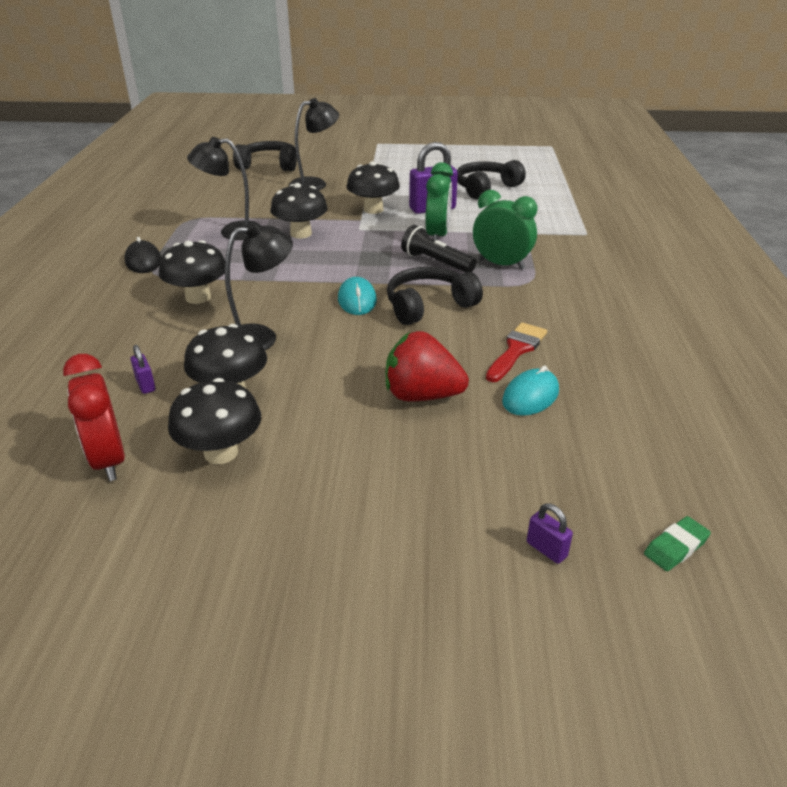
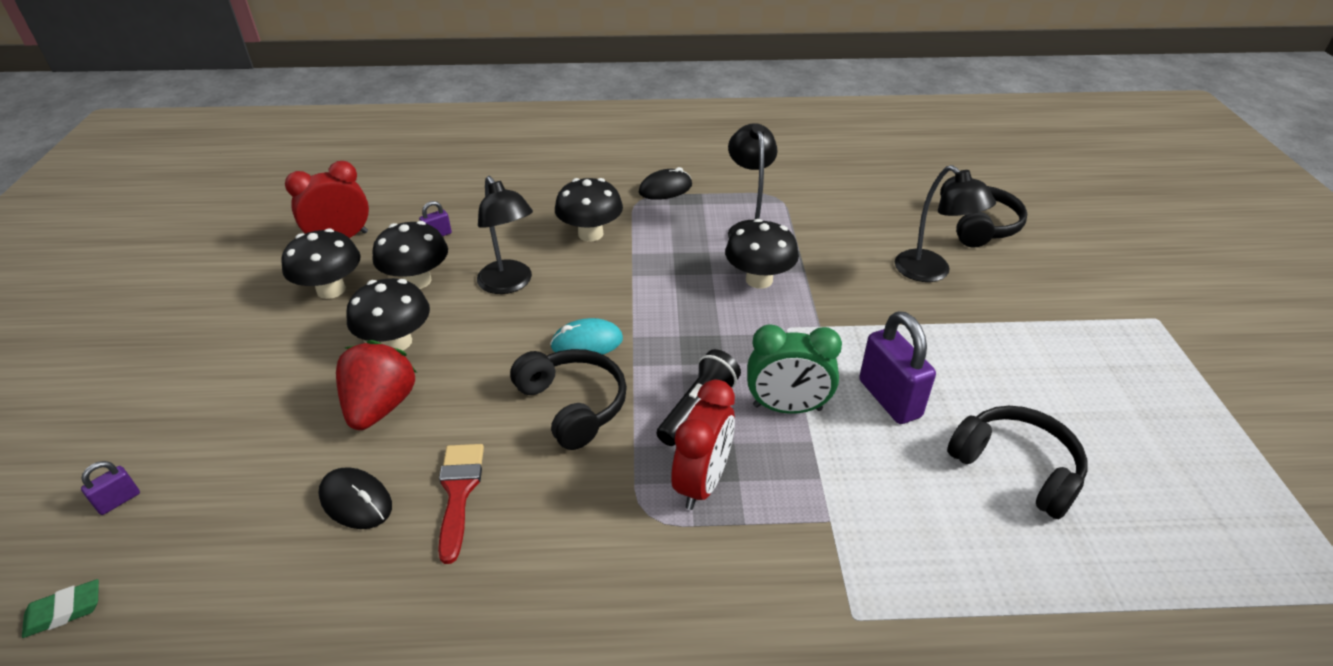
camera: 85 degrees right, 5 degrees up
(373, 209) = (860, 335): black mushroom -> black mushroom (397, 342)
(501, 264) = (702, 483): green clock -> red clock
(516, 350) = (459, 492): red brush -> red brush turned 120 degrees counterclockwise
(530, 396) = (356, 501): turquoise mouse -> black mouse
(676, 547) = (64, 611): green eraser -> green eraser turned 75 degrees counterclockwise

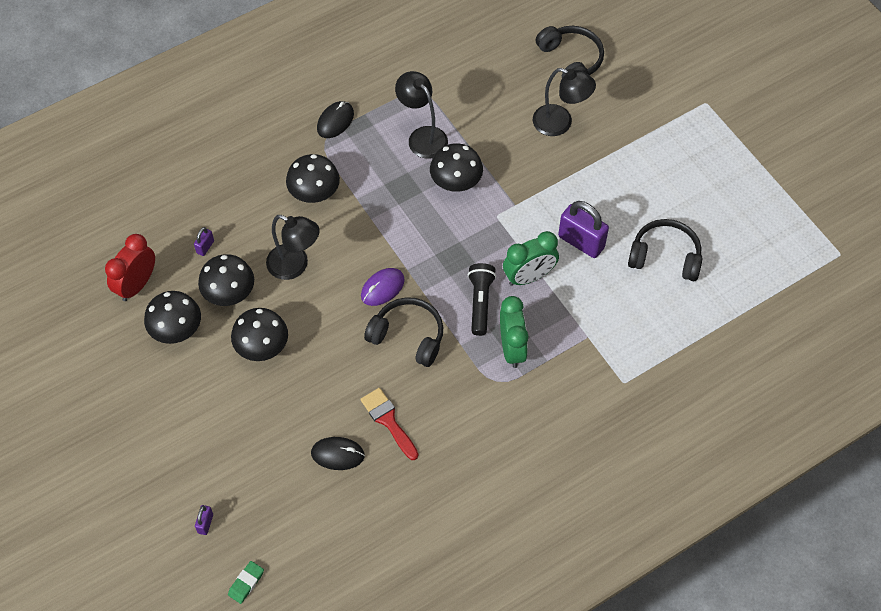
camera: 30 degrees left, 20 degrees up
(381, 407) = (296, 395): red strawberry -> none
(587, 343) = (382, 288): turquoise mouse -> purple mouse
(702, 483) = (512, 348): red clock -> green clock

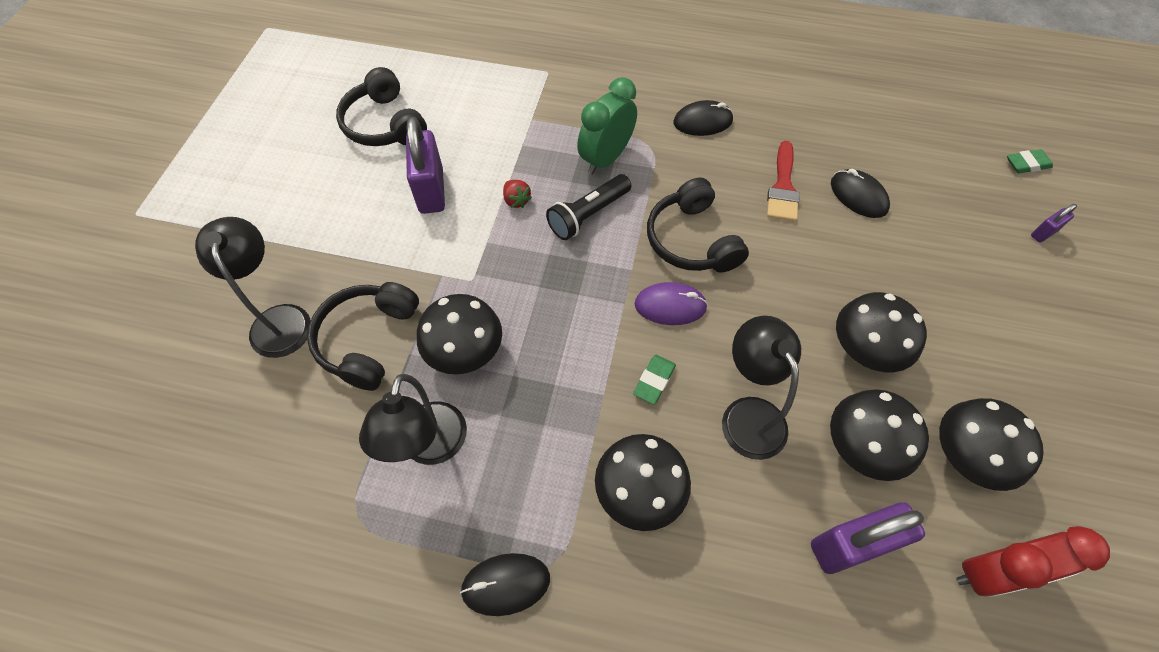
camera: 135 degrees left, 0 degrees up
(205, 247) = (850, 545): purple padlock -> purple padlock, size x2.14
(354, 244) = (654, 381): none -> green eraser
(483, 430) = (702, 122): none -> black mouse
(529, 277) = (516, 200): green clock -> red strawberry
(571, 60) = (154, 385): black headphones -> black headphones (367, 340)

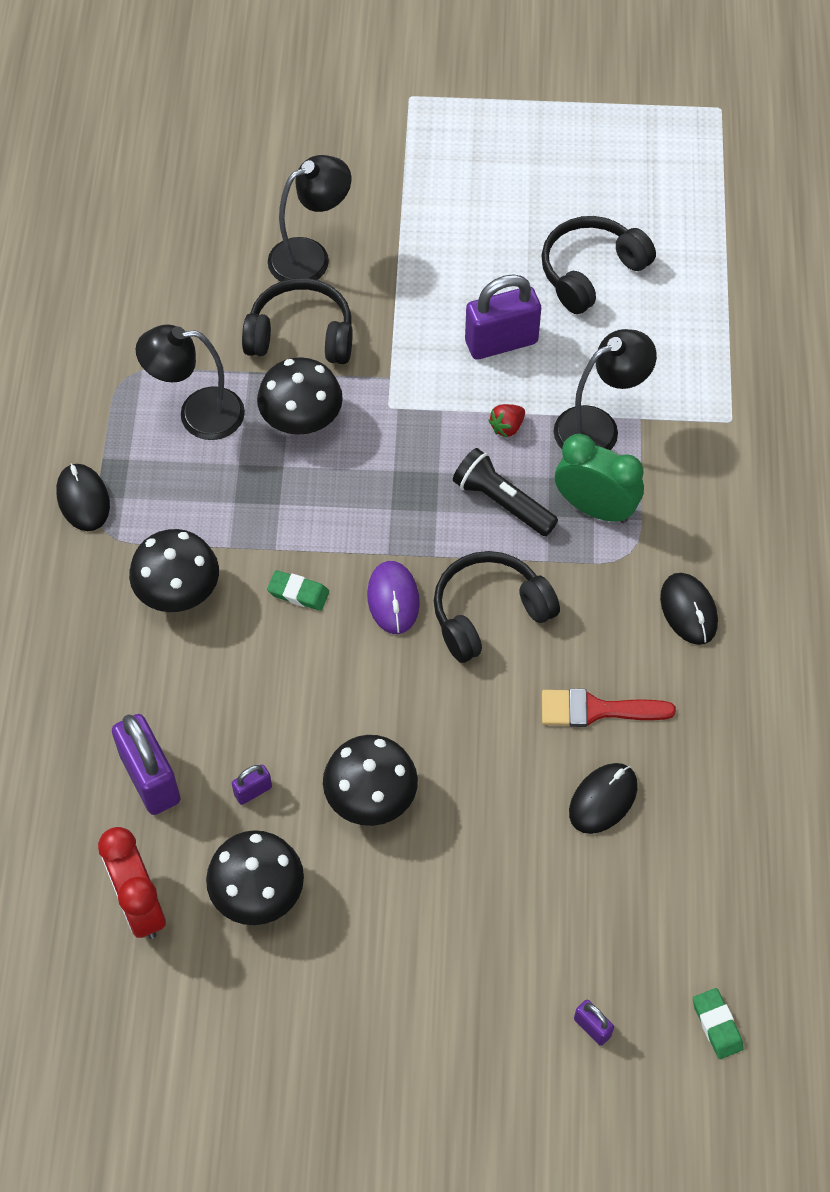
camera: 80 degrees right, 0 degrees up
(748, 414) = (274, 683): black lamp -> black lamp (598, 427)
(860, 448) = (253, 791): black mushroom -> purple padlock

